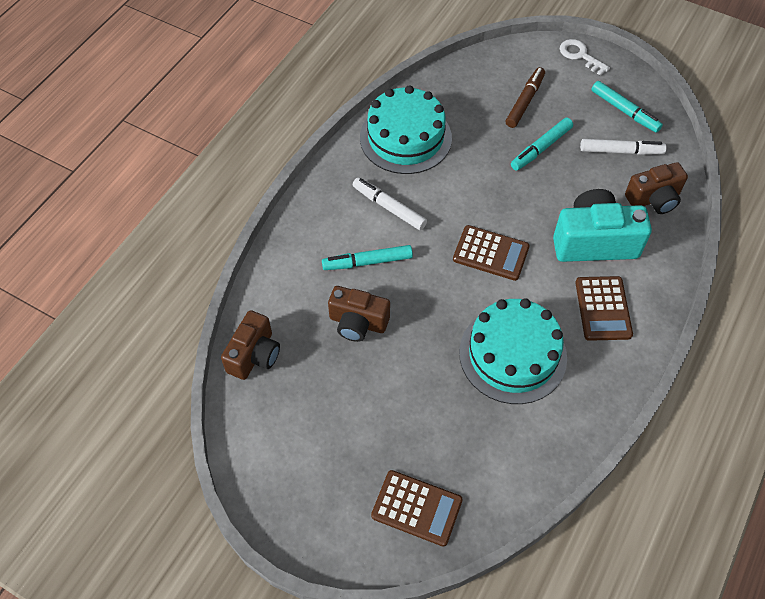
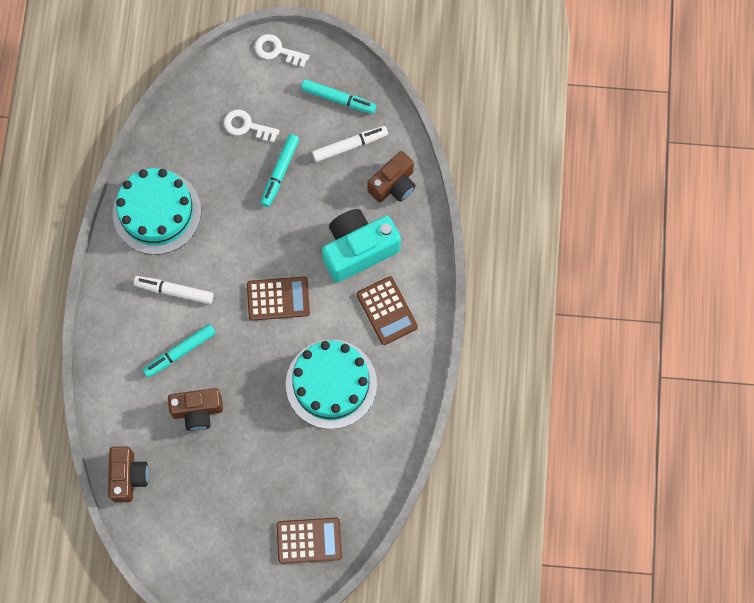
camera: 25 degrees left, 15 degrees up
(525, 101) = (247, 126): brown marker -> white key

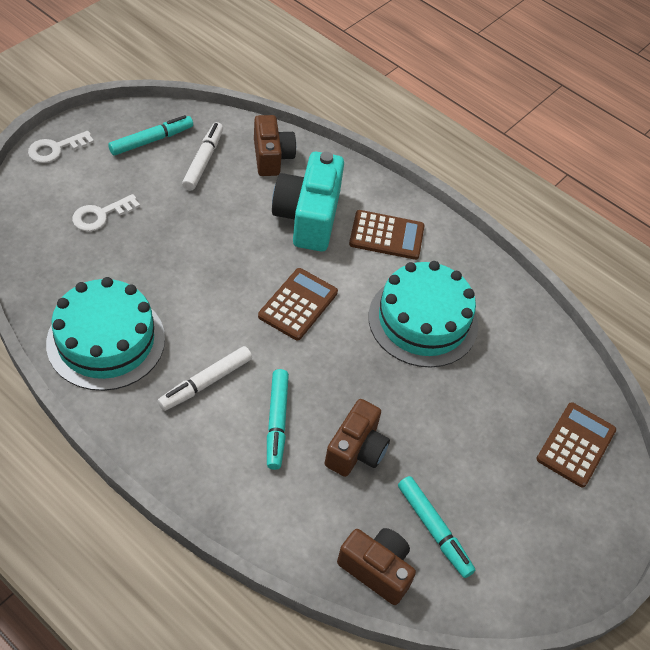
camera: 60 degrees left, 20 degrees down
(280, 172) = (173, 222): turquoise marker -> turquoise marker (433, 529)

